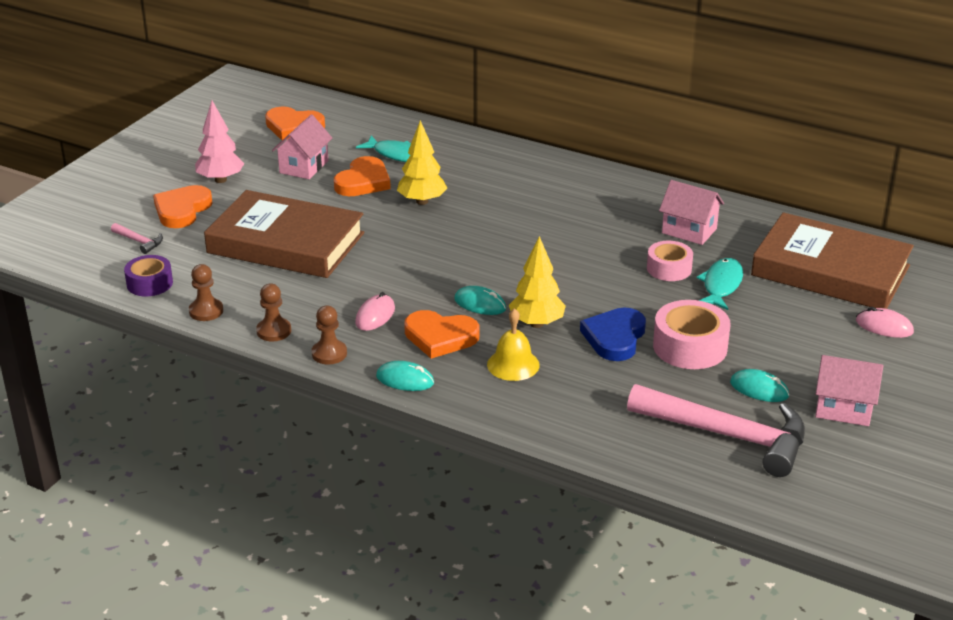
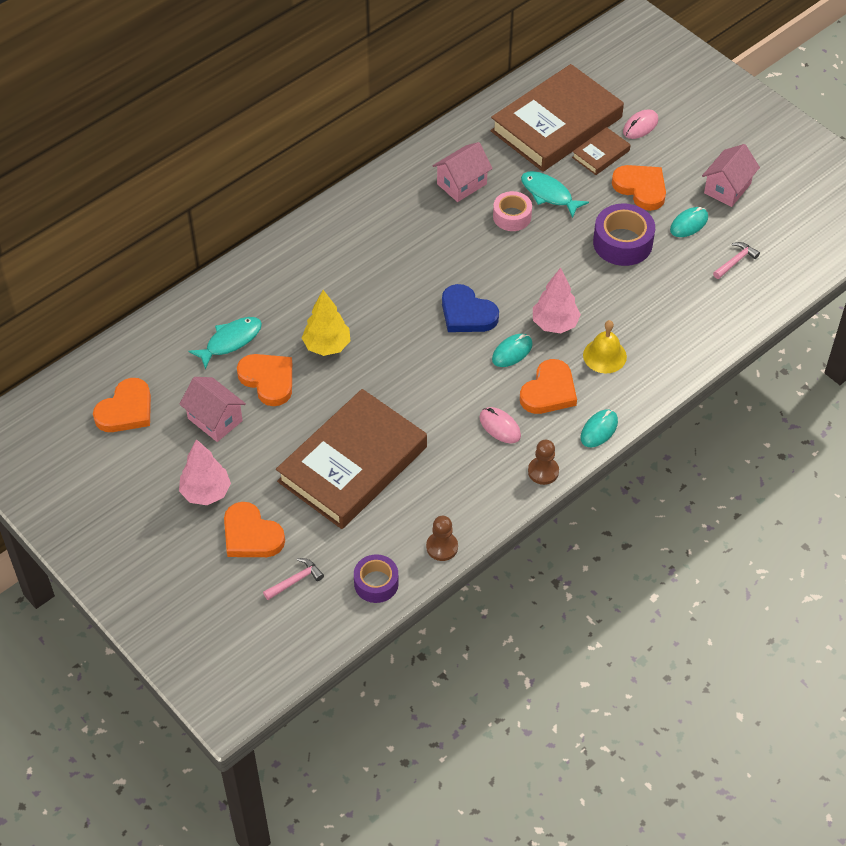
camera: 70 degrees left, 20 degrees up
(274, 331) = (494, 503): brown pawn -> none
(536, 323) = (555, 324): yellow tree -> pink tree
(615, 337) = (593, 282): blue heart -> blue heart (467, 313)
(690, 347) = (622, 243): pink tape -> purple tape
(728, 436) = (735, 261): pink hammer -> pink hammer, size x0.40
(785, 344) = (641, 188): none -> orange heart
(813, 307) = (601, 154): none -> brown book

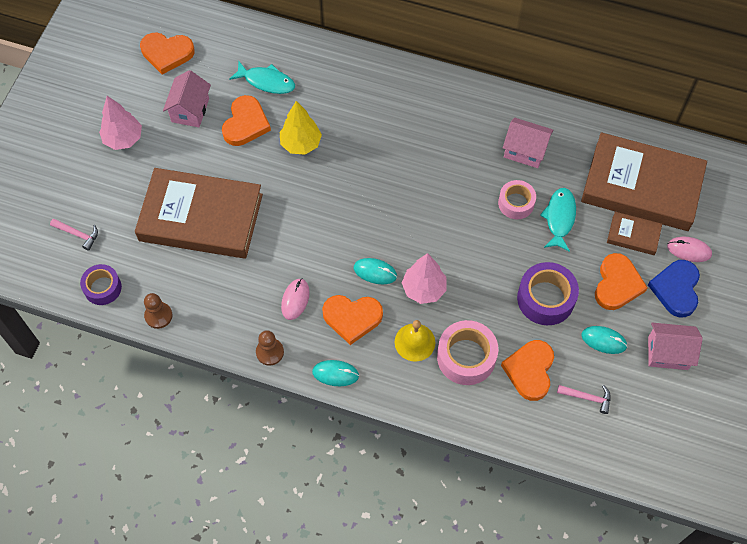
camera: 60 degrees right, 10 degrees up
(251, 535) = (102, 186): orange heart -> orange heart (530, 371)
(467, 313) = (393, 221): blue heart -> blue heart (676, 289)
(644, 325) = (466, 357): none -> pink tape

